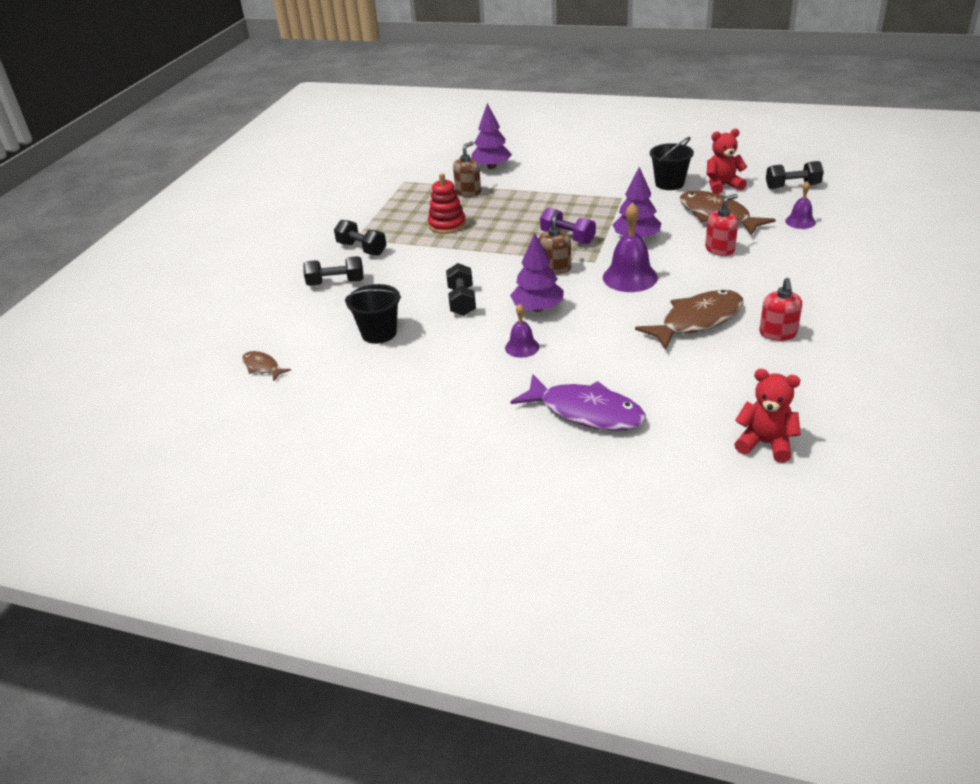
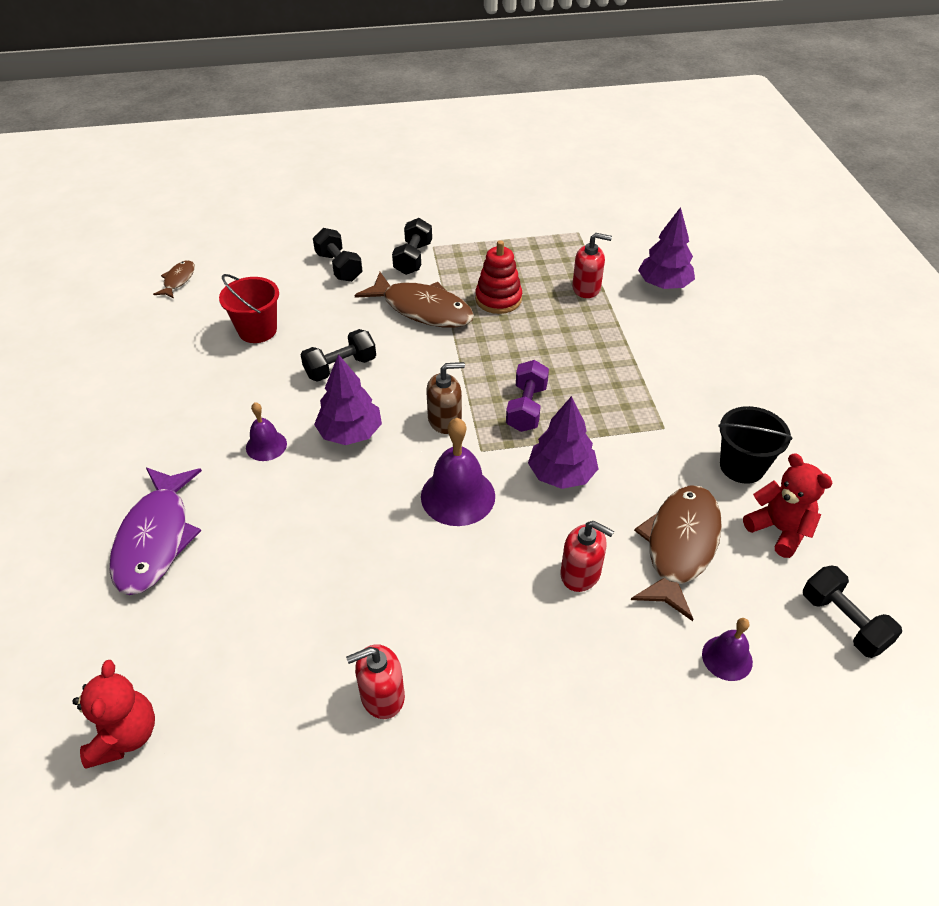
camera: 60 degrees right, 10 degrees up
(379, 333) = (257, 330): black bucket -> red bucket
(468, 192) = (586, 288): brown soap dispenser -> red soap dispenser
(697, 321) = (380, 594): brown fish -> brown fish (422, 309)

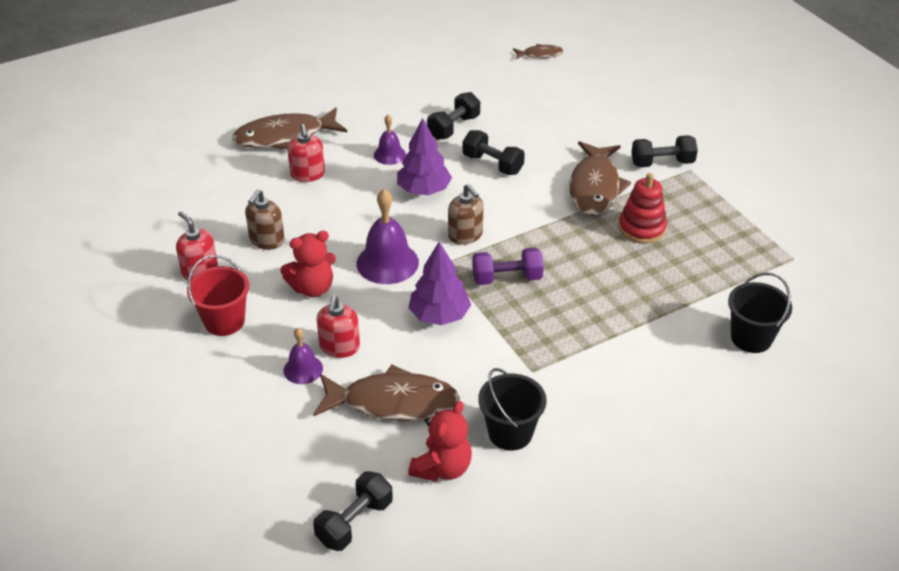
camera: 70 degrees right, 5 degrees down
(125, 735) = (143, 177): red teddy bear -> red teddy bear (312, 288)
(155, 538) = (285, 136): purple fish -> brown fish
(257, 330) = (508, 110): red bucket -> red bucket (224, 321)
(339, 267) = (617, 126): black dumbbell -> black dumbbell (453, 127)
(358, 605) = (267, 240): none -> brown soap dispenser
(586, 288) = (702, 282): red soap dispenser -> red soap dispenser (308, 174)
(664, 285) = (751, 338): purple tree -> black bucket
(727, 658) = (290, 447): purple bell -> purple bell (303, 369)

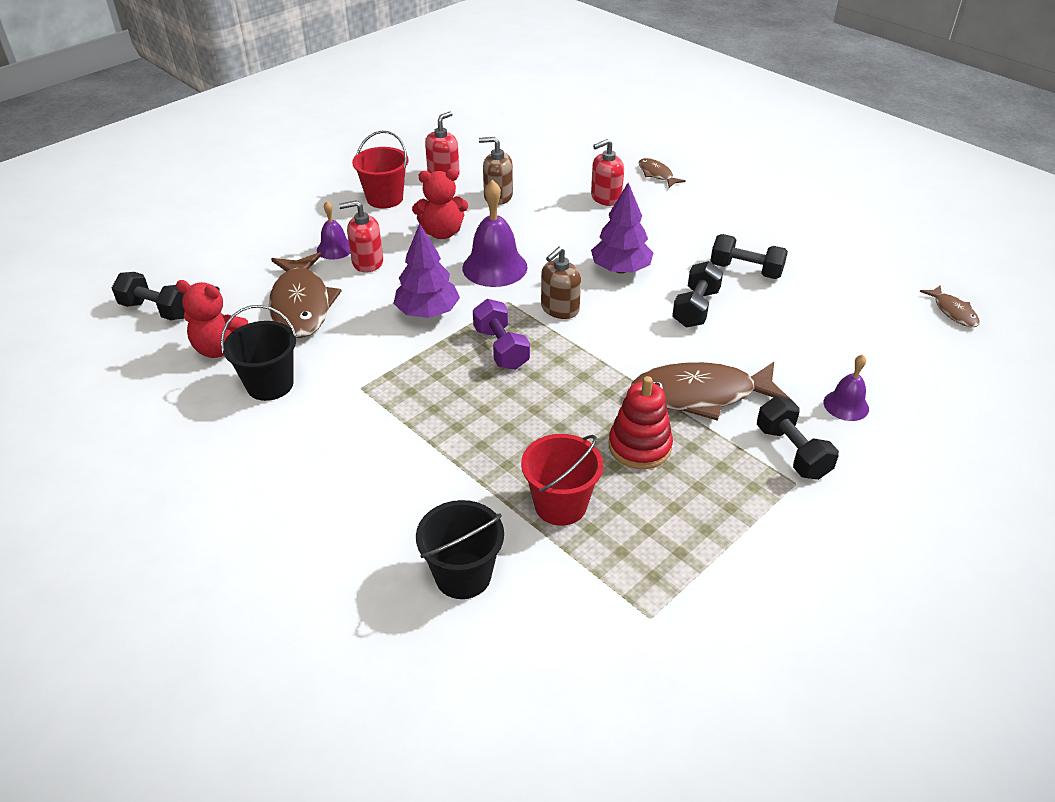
camera: 75 degrees right, 0 degrees up
(285, 136) = (657, 174): brown fish -> brown fish, size x0.49
(312, 288) = (442, 233): red teddy bear -> red teddy bear turned 60 degrees counterclockwise
(389, 154) = (667, 238): purple bell -> purple bell (846, 405)
(692, 278) = (560, 505): none -> red bucket

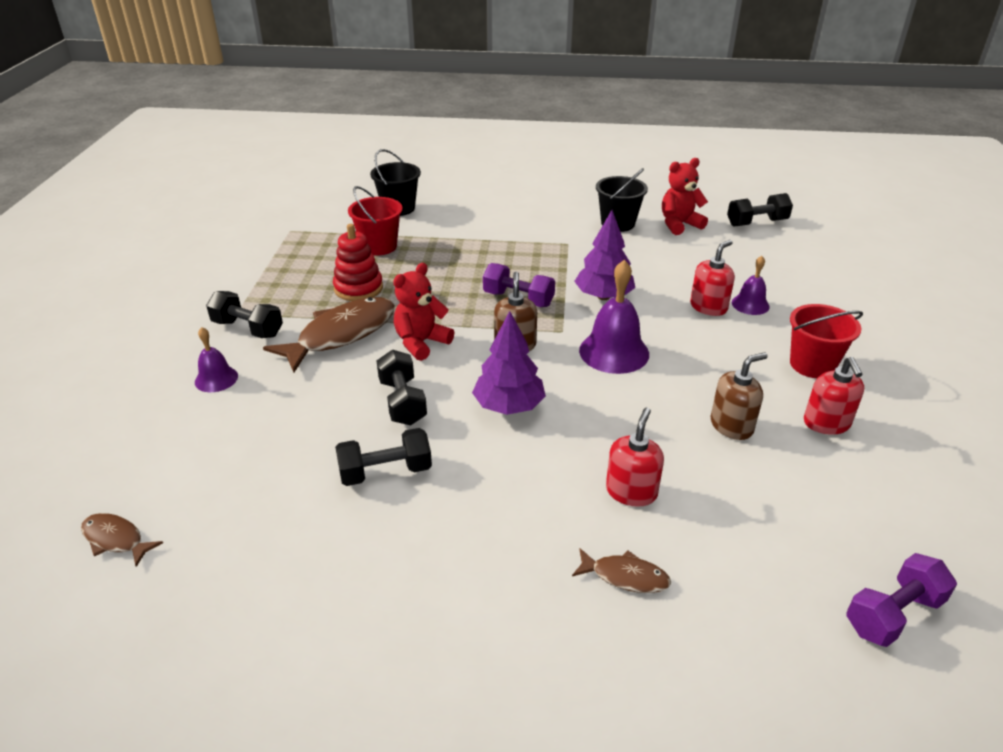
camera: 140 degrees right, 5 degrees down
(301, 305) = (688, 262): brown fish -> none
(442, 233) = (705, 359): red teddy bear -> red teddy bear (421, 343)
(557, 120) = (893, 614): none -> purple dumbbell

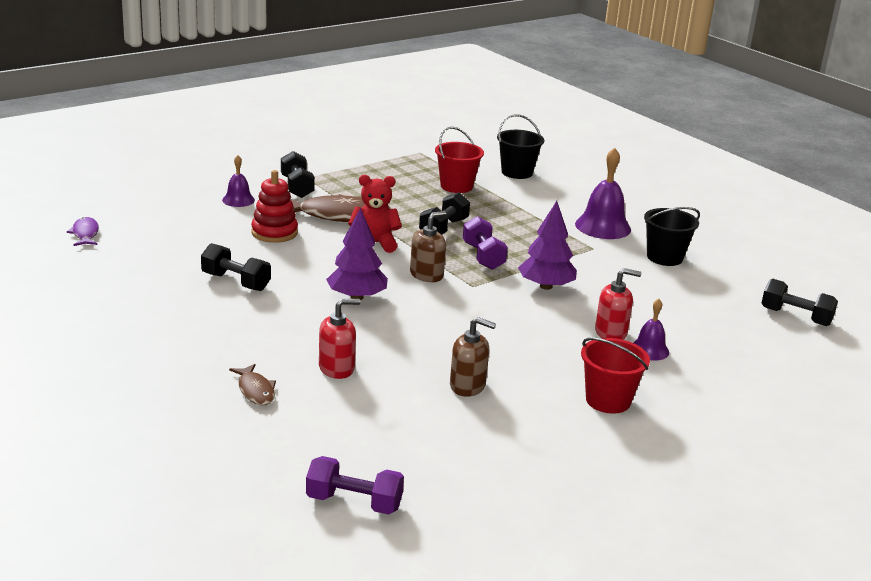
camera: 45 degrees right, 10 degrees down
(116, 539) = (85, 234): brown fish -> purple fish
(358, 288) = (396, 200): red stacking toy -> red stacking toy (274, 233)
(402, 402) = (305, 261): black dumbbell -> black dumbbell (443, 228)
(614, 352) = (481, 313): purple bell -> purple bell (603, 226)
(679, 224) = (717, 283): red teddy bear -> none
(826, 423) = (536, 426): red soap dispenser -> none

